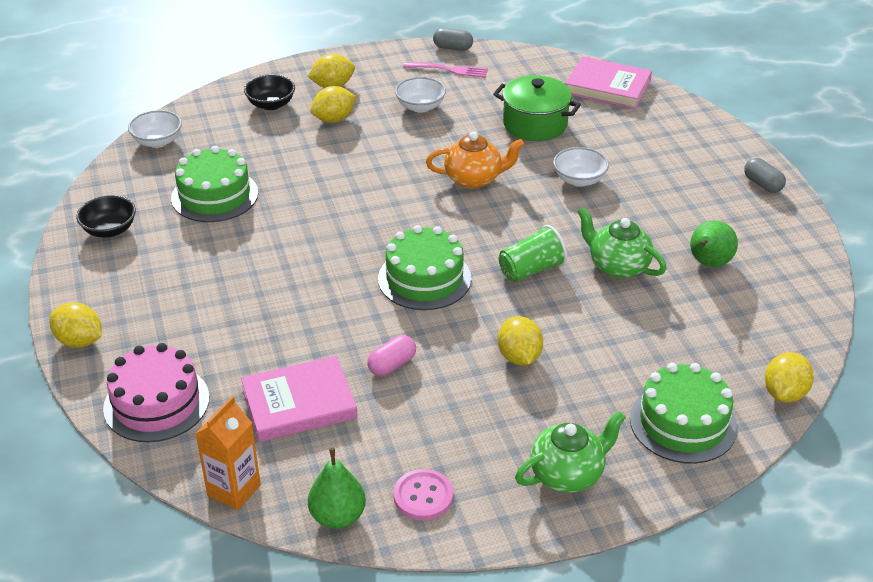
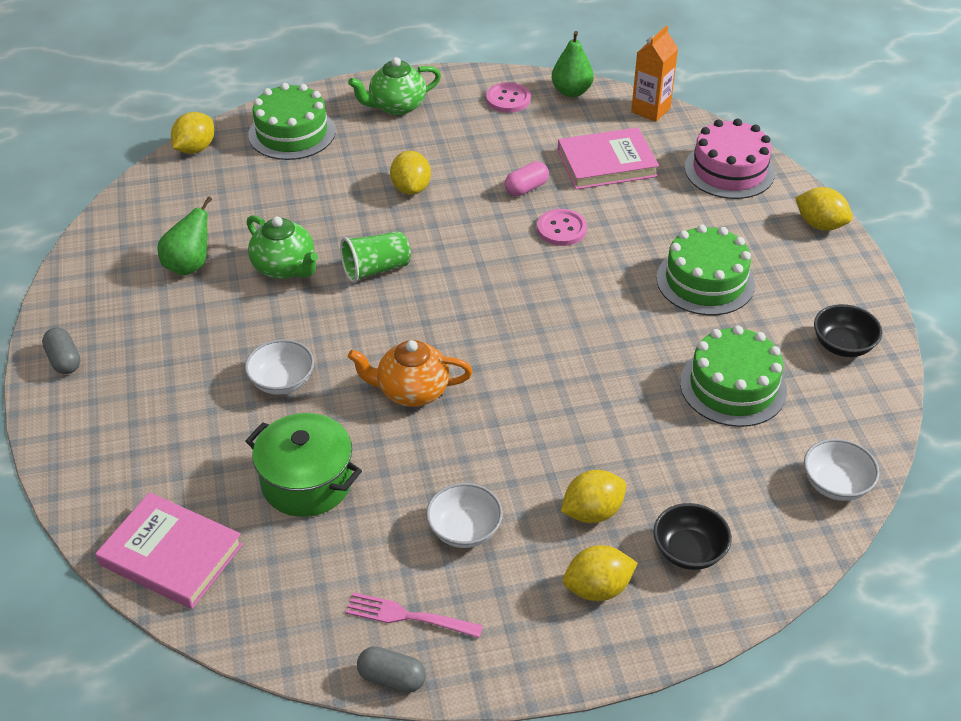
camera: 175 degrees left, 5 degrees up
(353, 320) = (561, 229): none -> pink button
(424, 278) = (488, 266): green cake -> green cake (705, 281)

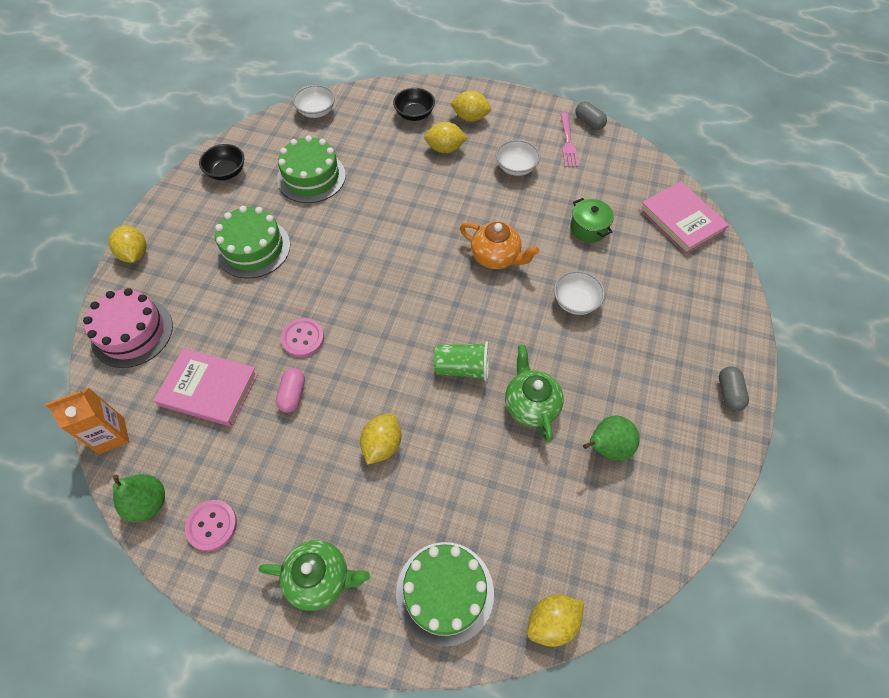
camera: 150 degrees left, 15 degrees up
(307, 482) = (588, 228): green pot -> green pot, size x0.65
(408, 616) = (567, 142): pink fork -> pink fork turned 45 degrees clockwise
(526, 188) = (293, 395): pink capsule -> pink capsule turned 75 degrees counterclockwise

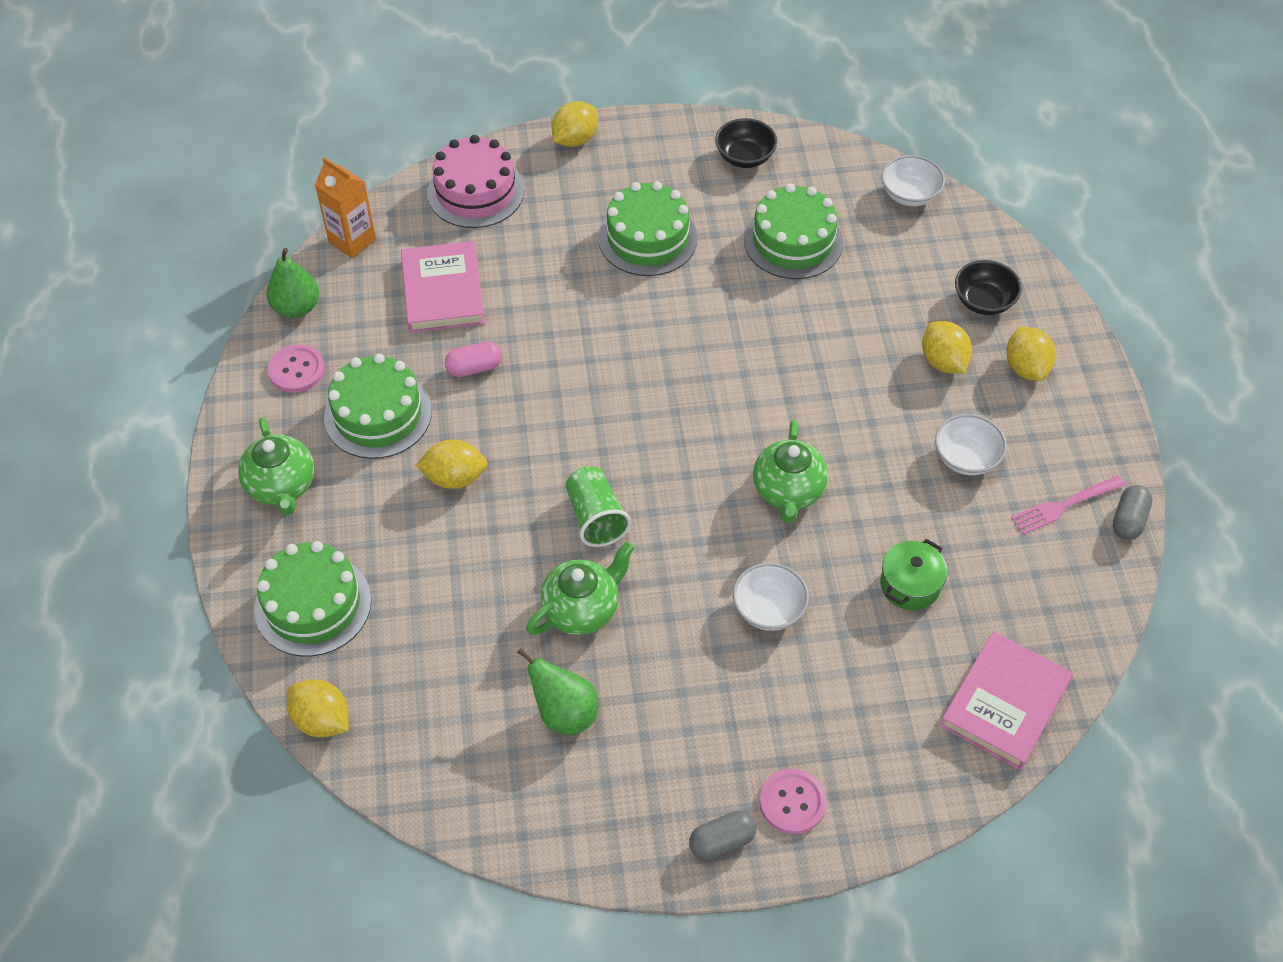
camera: 65 degrees right, 5 degrees down
(294, 478) = (378, 414): none -> green cake
(303, 338) = (551, 343): pink button -> pink button (792, 802)
(496, 257) = (788, 491): orange teapot -> green teapot

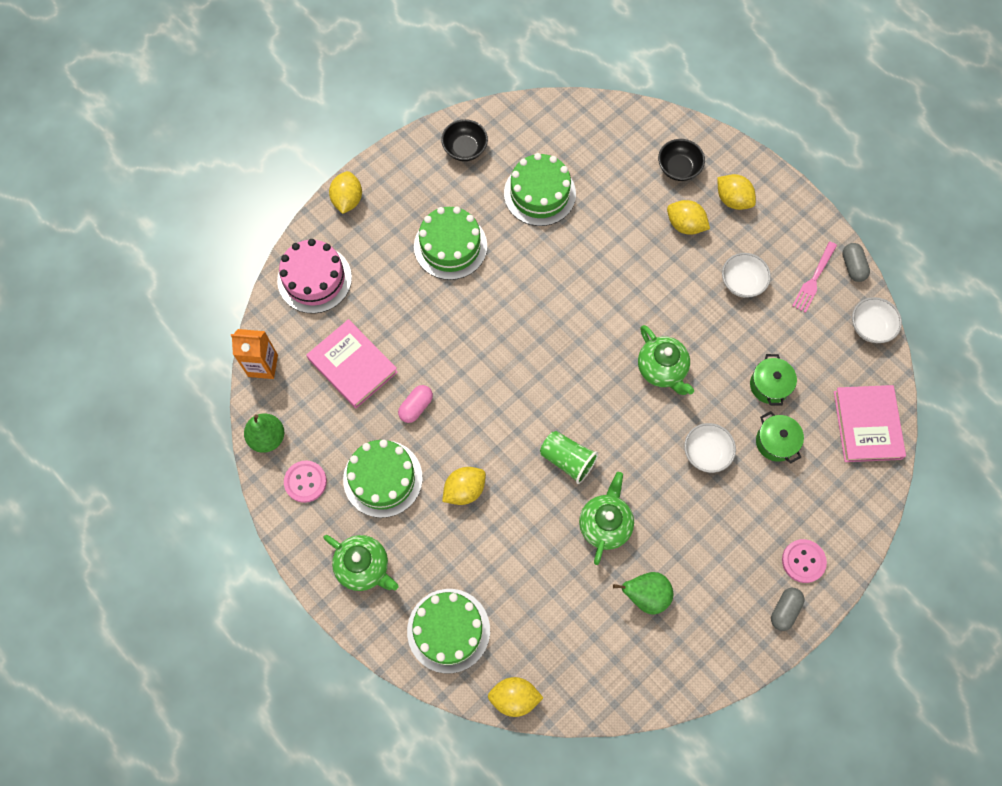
camera: 35 degrees left, 15 degrees up
(866, 650) = (776, 442): none -> green pot
(909, 195) = (583, 117): white bowl -> white bowl (870, 327)

